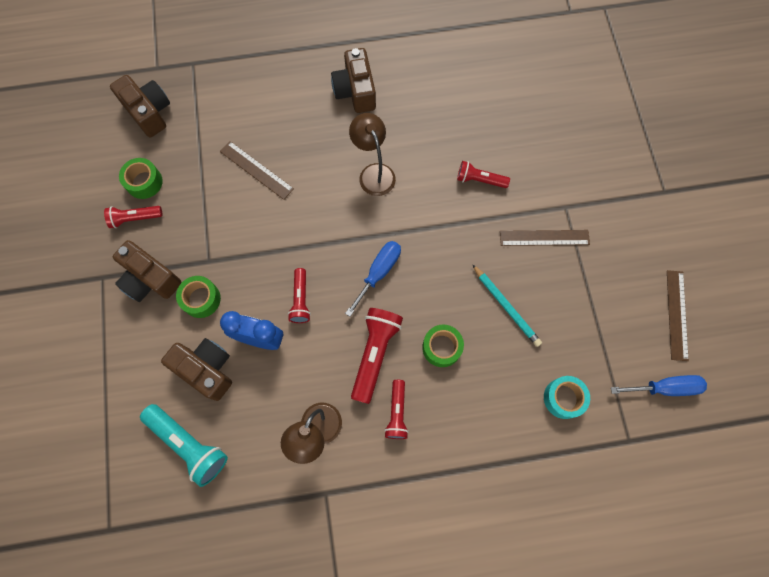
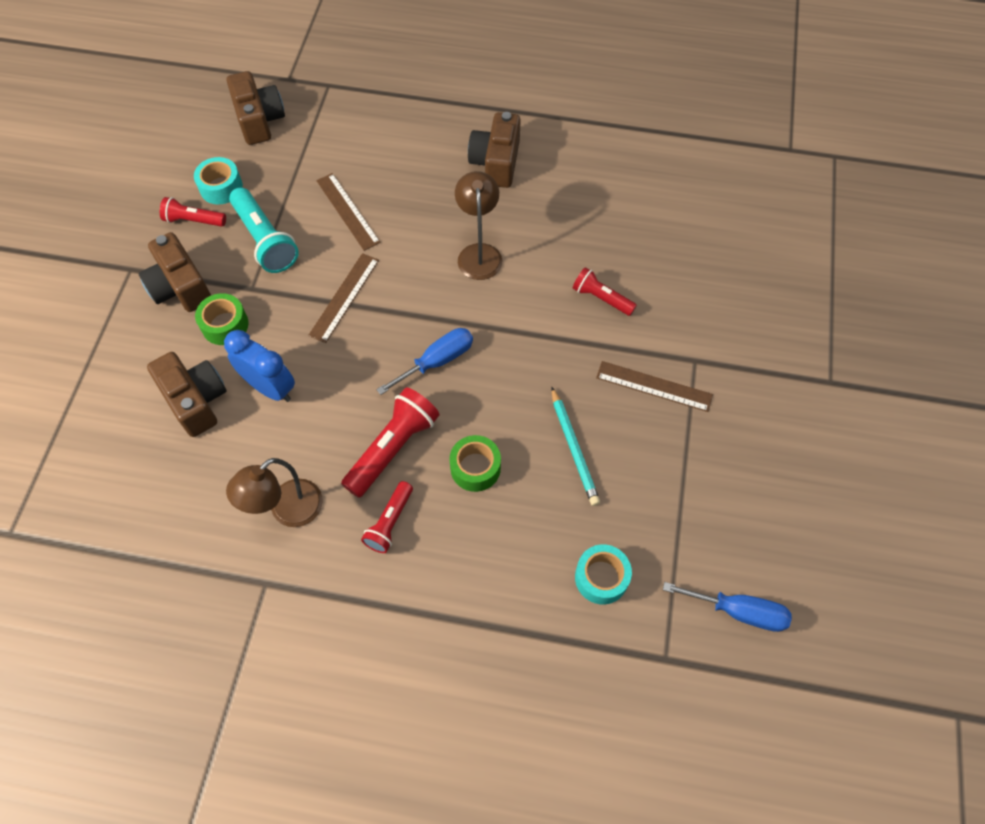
camera: 20 degrees right, 10 degrees down
(144, 182) = (221, 187): green tape -> turquoise tape
(189, 444) = (139, 473): turquoise flashlight -> turquoise flashlight (265, 240)
(300, 300) = (334, 361): red flashlight -> none
(676, 314) = (789, 529): brown ruler -> brown ruler (344, 297)

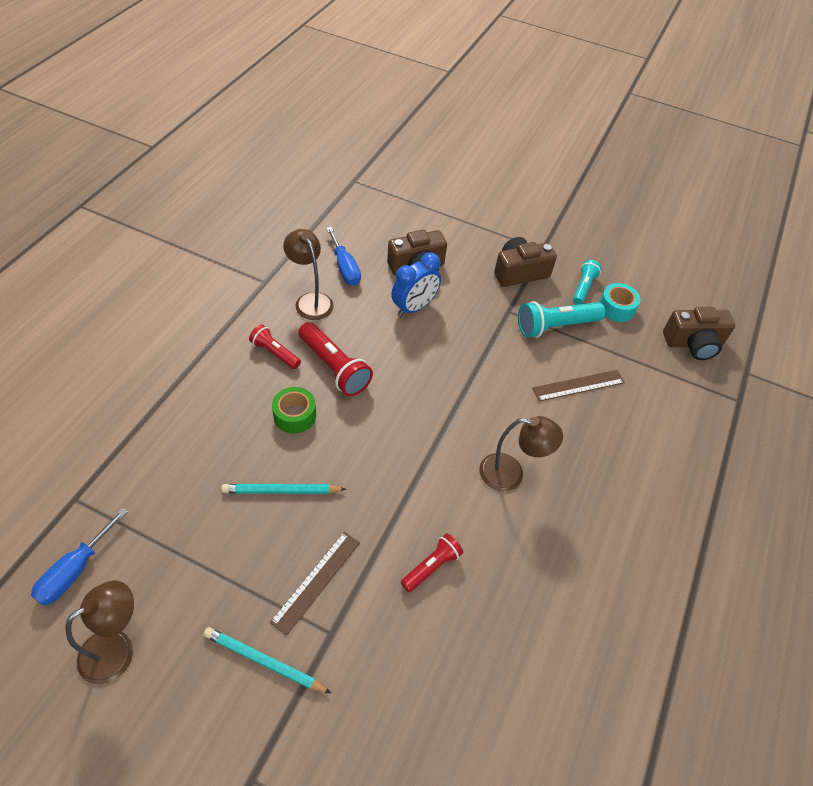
camera: 100 degrees right, 10 degrees down
(194, 220) = (583, 288): red flashlight -> turquoise flashlight
(225, 325) = (478, 291): green tape -> none
(344, 297) = (485, 365): brown ruler -> none
(437, 361) = (403, 414): blue screwdriver -> blue screwdriver (345, 268)
(496, 162) = (626, 520): brown camera -> none
(601, 578) = (161, 475): turquoise tape -> none
(741, 404) = (264, 661): none -> turquoise pencil
(788, 531) = (117, 648): none -> brown lamp

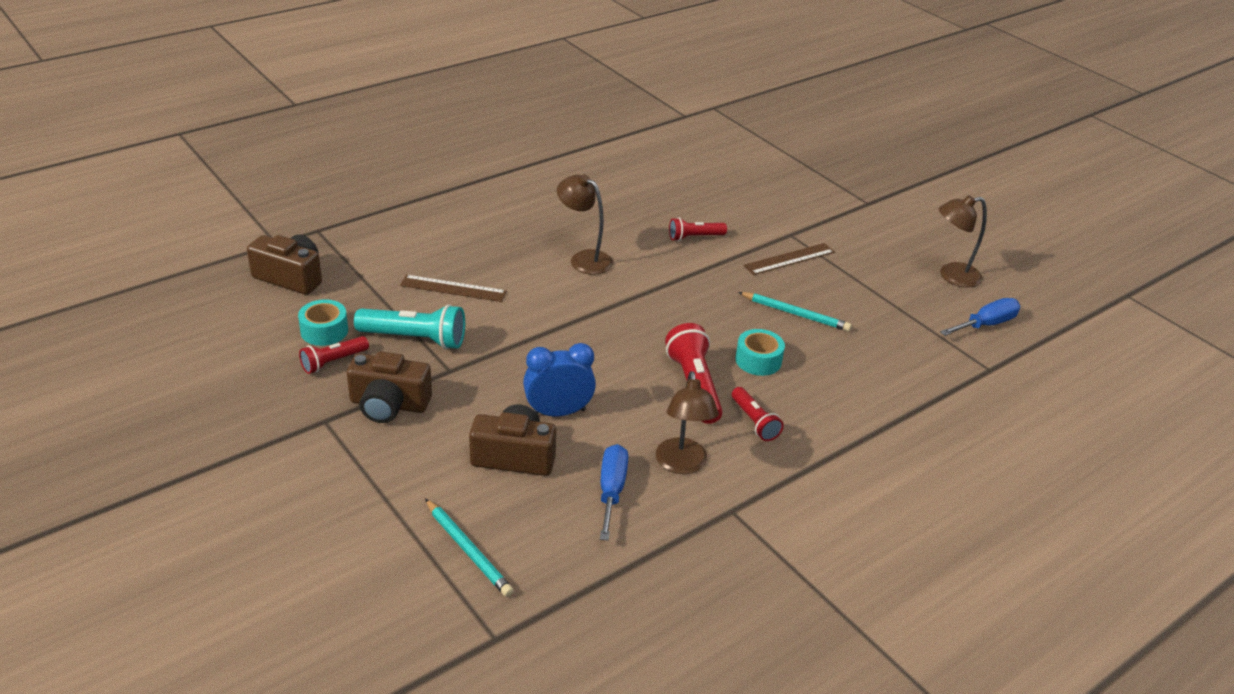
camera: 150 degrees left, 15 degrees down
(264, 661) = (844, 238): turquoise pencil -> turquoise pencil (468, 550)
(295, 415) = (758, 360): green tape -> turquoise tape
(583, 288) = (333, 362): turquoise flashlight -> red flashlight

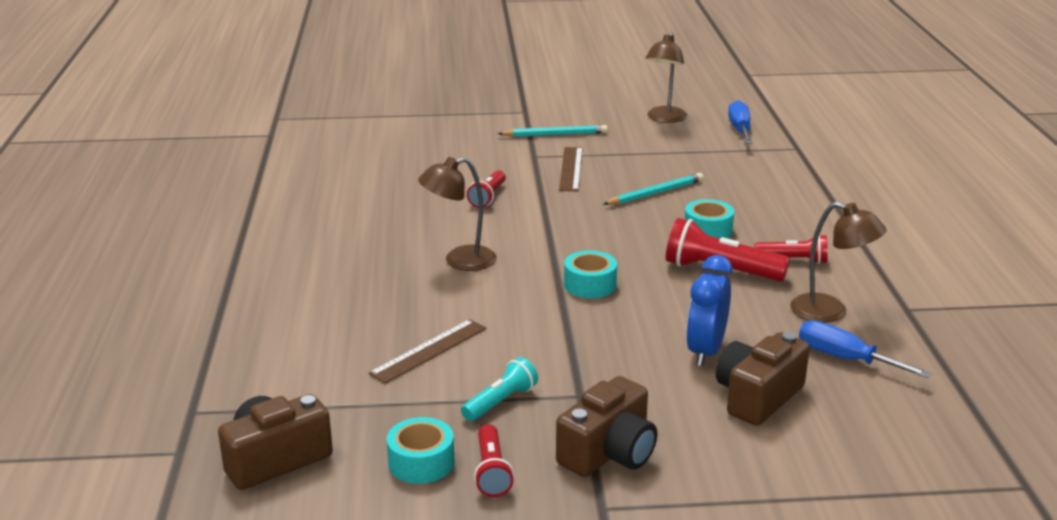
camera: 55 degrees left, 10 degrees down
(415, 339) = (500, 402): turquoise flashlight -> turquoise flashlight, size x0.61
(468, 550) = (889, 467): turquoise pencil -> turquoise pencil (555, 135)
(606, 327) = (590, 285): none -> turquoise tape

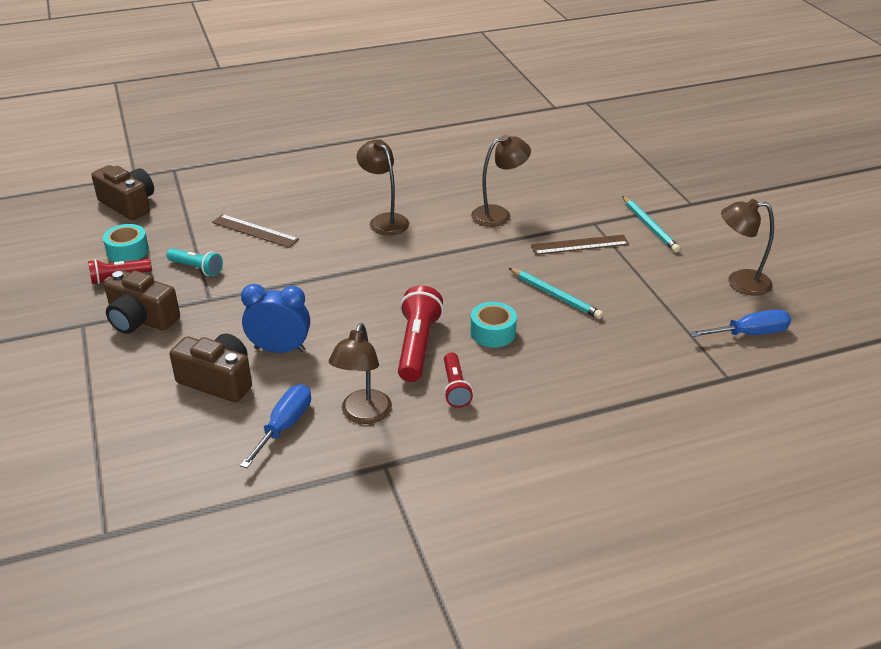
camera: 75 degrees right, 10 degrees up
(488, 197) = (498, 214): red flashlight -> brown lamp
(590, 285) = (368, 282): turquoise tape -> none

